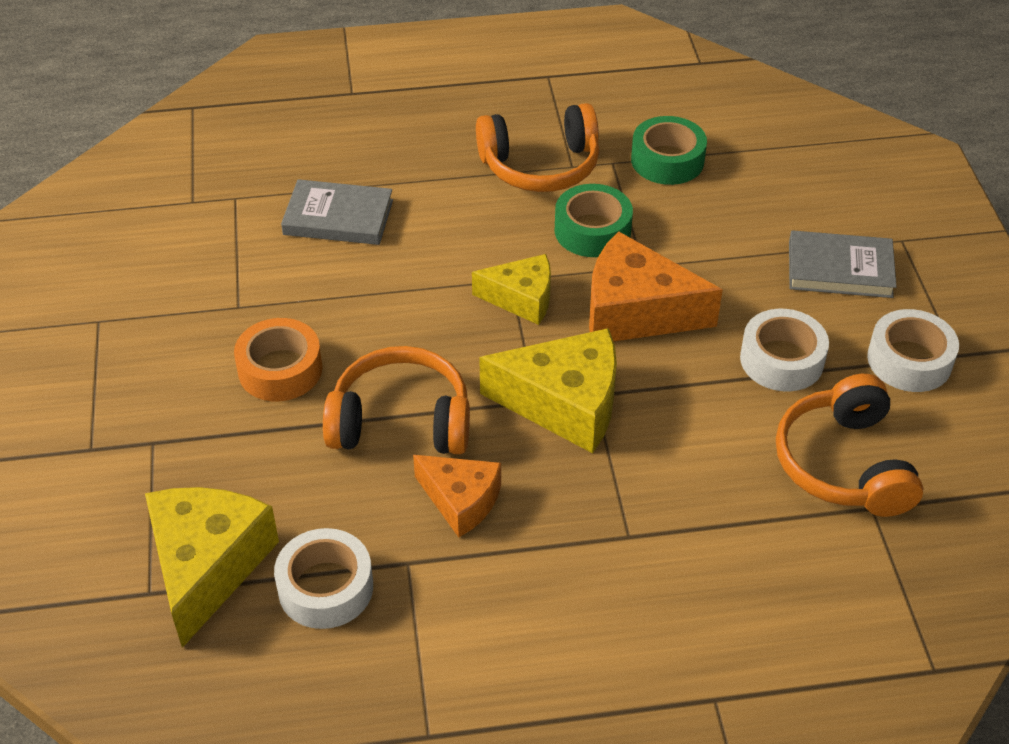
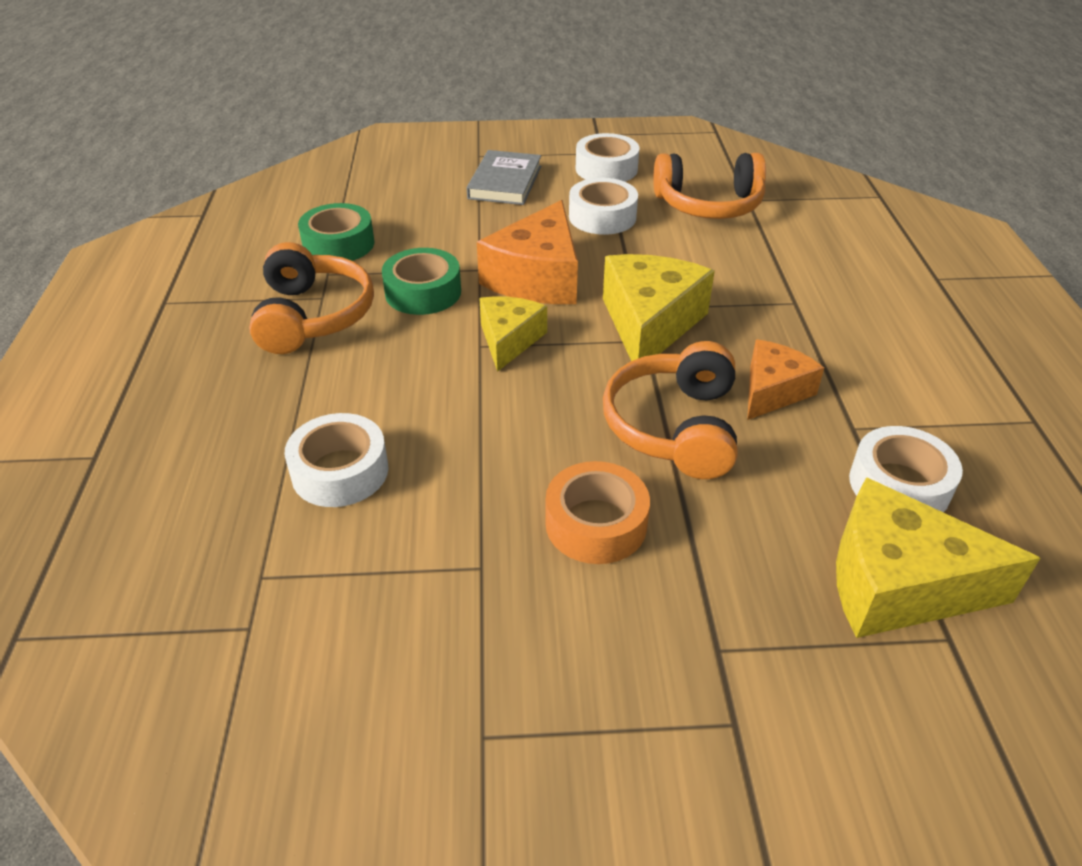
camera: 85 degrees left, 5 degrees down
(338, 217) = (340, 471): grey book -> white tape

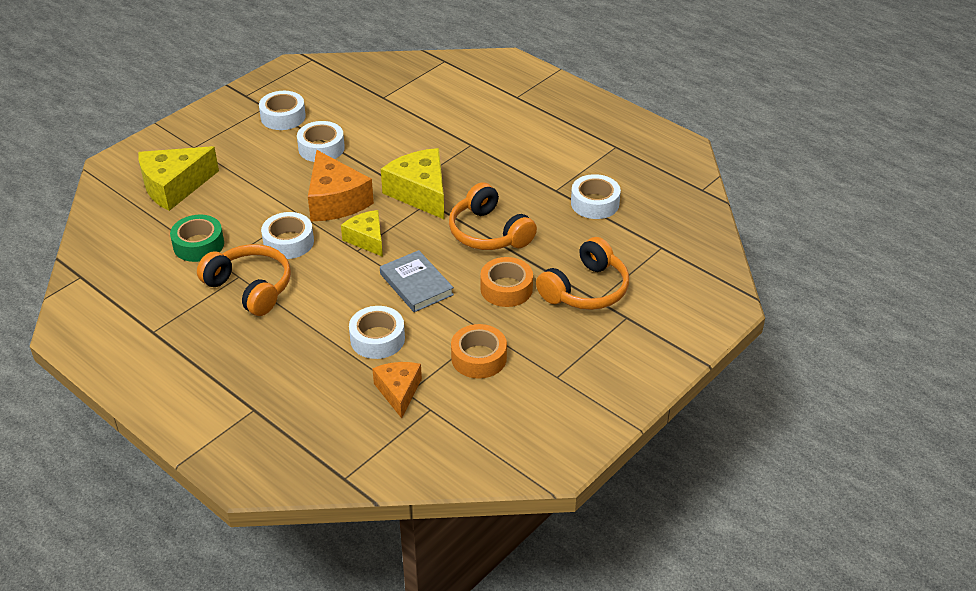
camera: 45 degrees left, 0 degrees up
(417, 602) = (479, 358): none -> orange tape
(423, 292) = (288, 242): green tape -> white tape
(505, 182) = (237, 156): grey book -> grey book (416, 284)
(709, 205) = (367, 111): orange headphones -> orange headphones (585, 289)
(773, 391) = (509, 193): orange cheese -> orange cheese (398, 391)
(897, 583) = (629, 240): yellow cheese -> yellow cheese (174, 187)

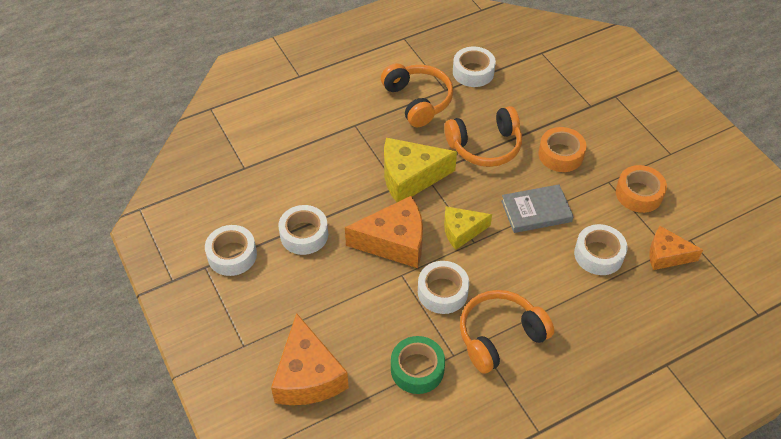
camera: 70 degrees left, 10 degrees up
(174, 187) = (308, 376): yellow cheese -> orange cheese
(585, 289) = (577, 109): orange headphones -> orange headphones (418, 101)

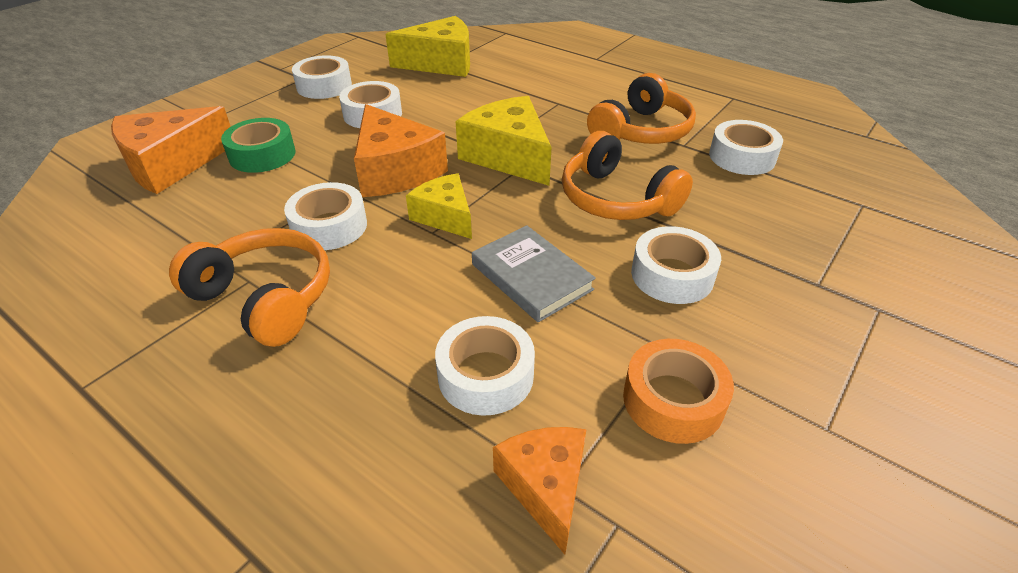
camera: 65 degrees right, 10 degrees down
(241, 168) = (441, 63): none -> yellow cheese
(417, 369) = (192, 237): green tape -> green tape (262, 155)
(560, 155) = (672, 275): orange tape -> white tape

